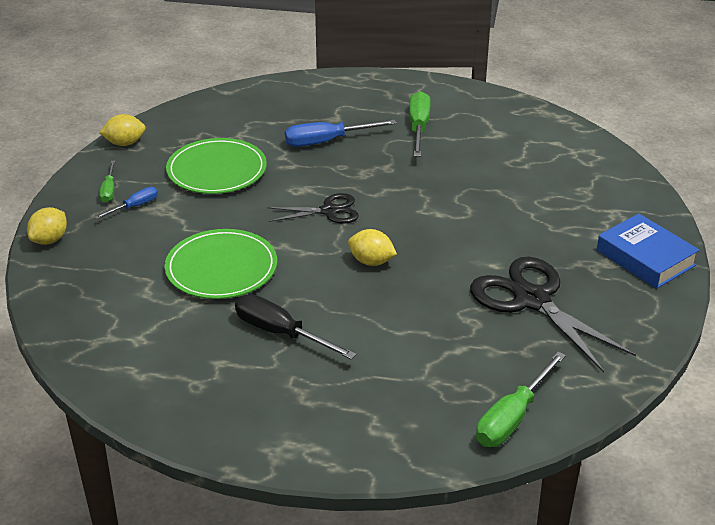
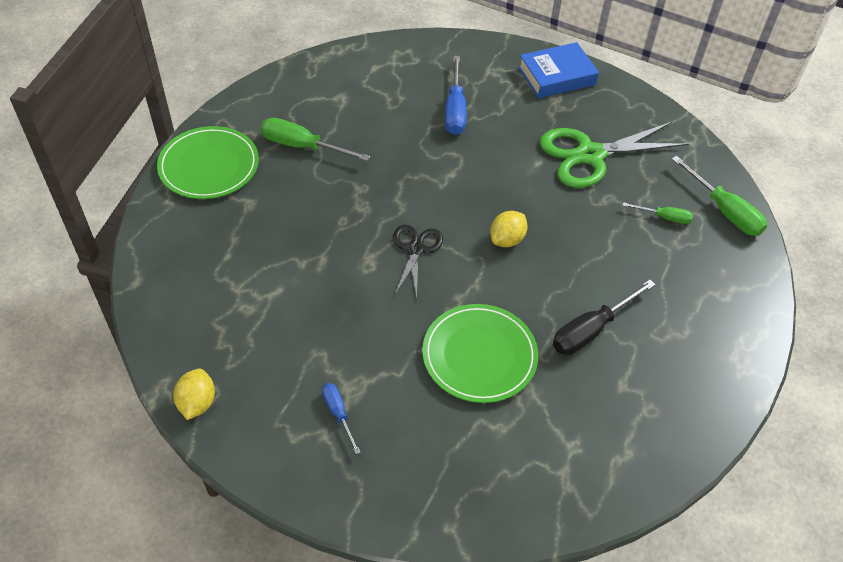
camera: 75 degrees left, 15 degrees up
(50, 240) = (371, 510): yellow lemon -> none
(109, 190) = (294, 434): green screwdriver -> green screwdriver (664, 217)
(217, 170) = (300, 324): green plate -> green plate (209, 166)
(327, 141) = (291, 220): blue screwdriver -> blue screwdriver (455, 110)
(532, 300) = (590, 155): black scissors -> green scissors

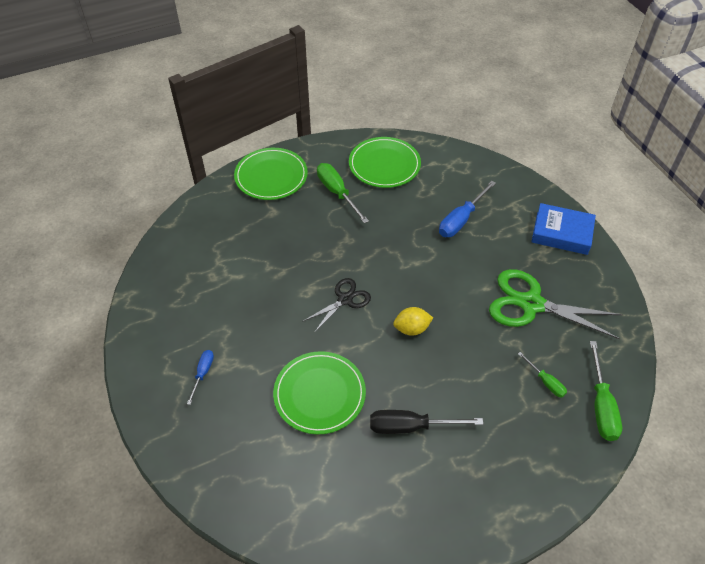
camera: 40 degrees right, 0 degrees up
(197, 403) = (136, 316): yellow lemon -> none
(326, 93) = (384, 165): none -> green plate

